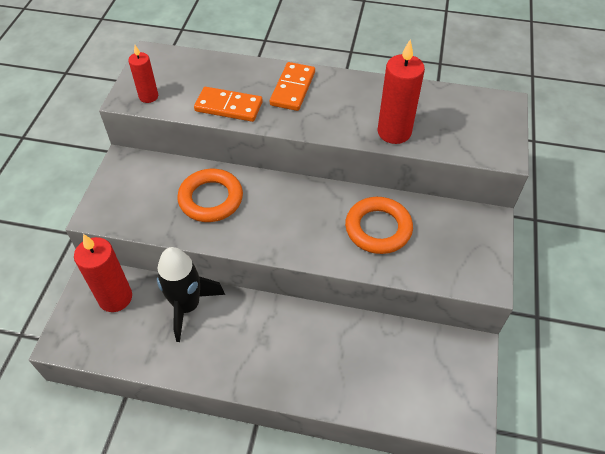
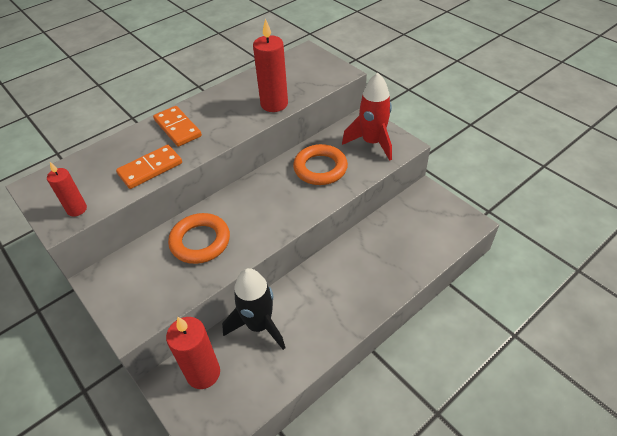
camera: 50 degrees left, 5 degrees down
(459, 250) = (372, 143): none -> red rocket

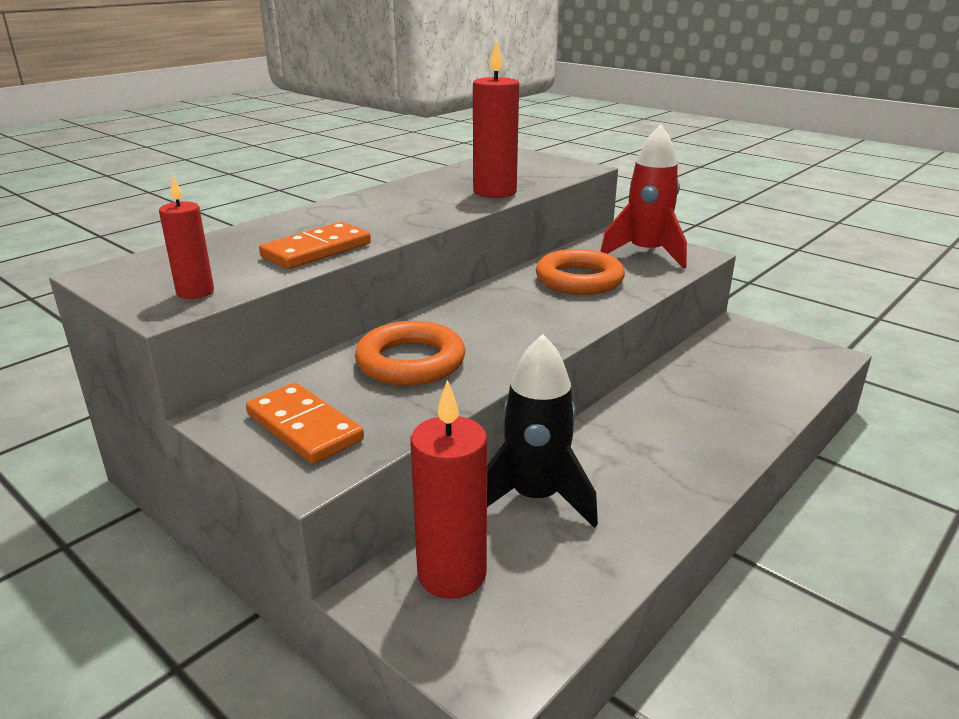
camera: 10 degrees left, 20 degrees down
(178, 128) = (348, 215): orange domino -> orange domino (304, 427)

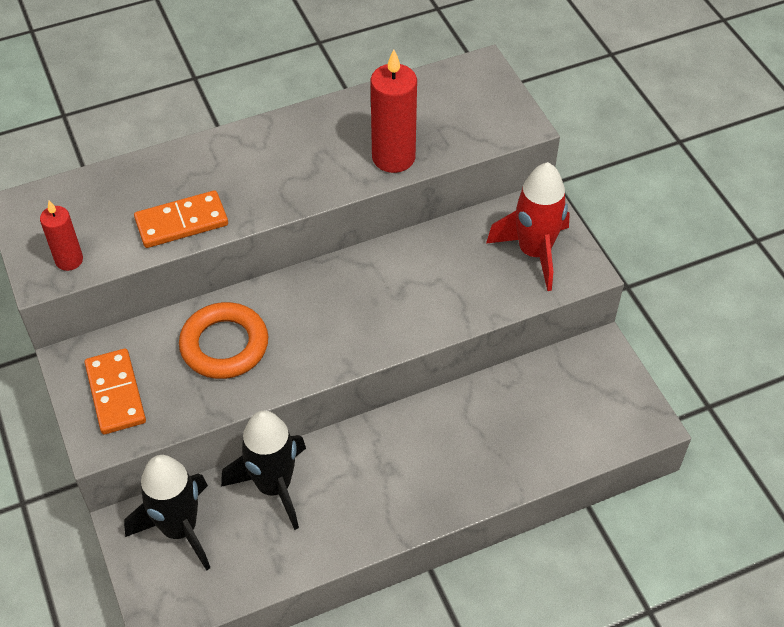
camera: 25 degrees right, 25 degrees up
(452, 574) = (180, 529): red candle -> black rocket
(579, 279) = (436, 275): orange ring -> none

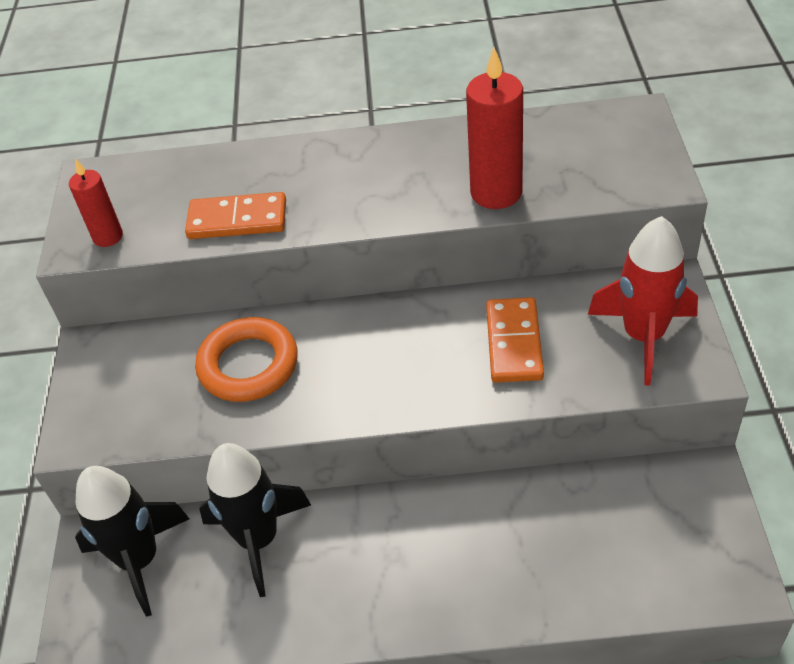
camera: 25 degrees right, 5 degrees down
(116, 393) = (115, 391): orange domino -> orange domino (514, 343)

